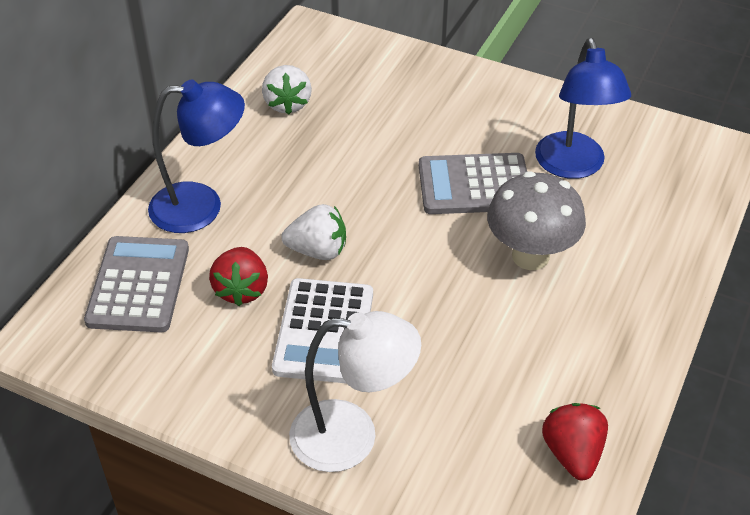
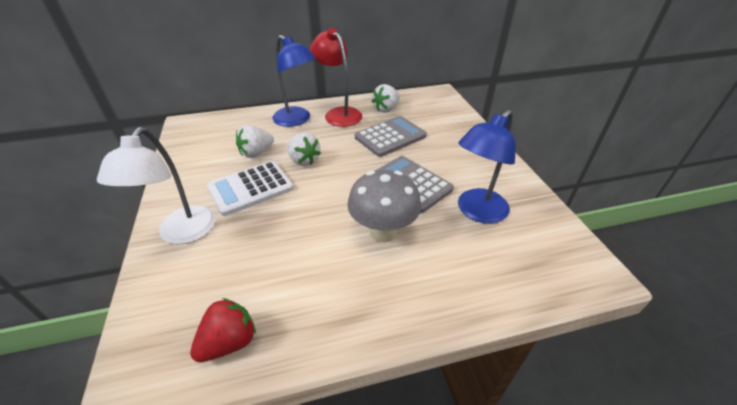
camera: 50 degrees right, 5 degrees down
(138, 285) = (234, 128): grey calculator -> grey calculator (390, 137)
(239, 155) = (339, 113): none -> red lamp
(241, 290) = (256, 153): red strawberry -> white strawberry
(352, 437) = (182, 234): white lamp -> white lamp turned 45 degrees clockwise

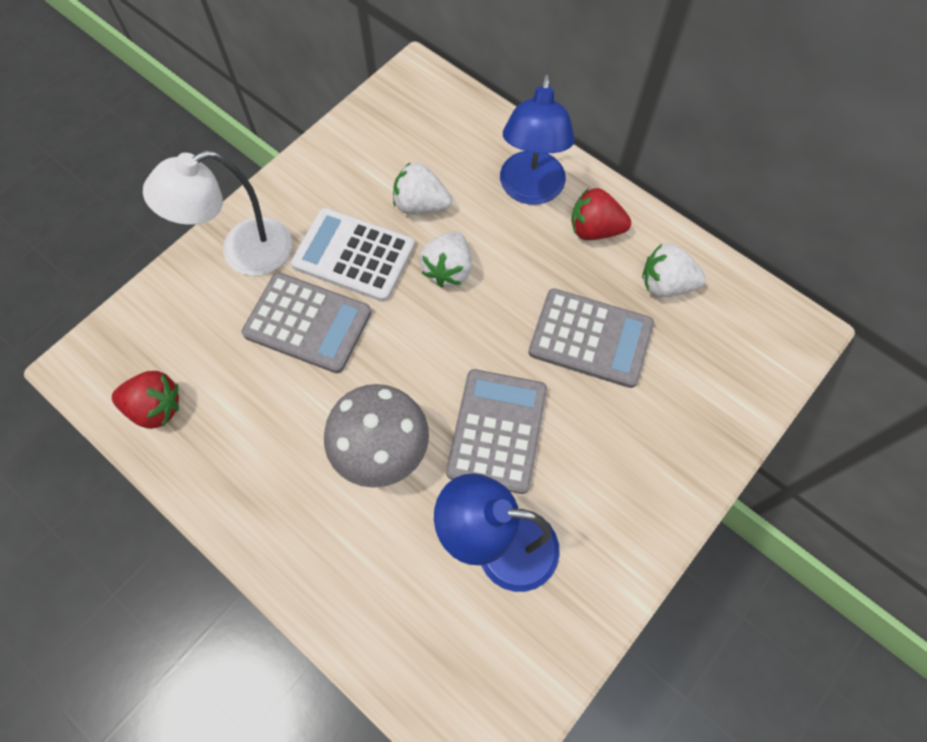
camera: 55 degrees right, 25 degrees up
(267, 226) = (308, 323): none -> grey calculator
(339, 113) = (594, 229): red lamp -> red strawberry

